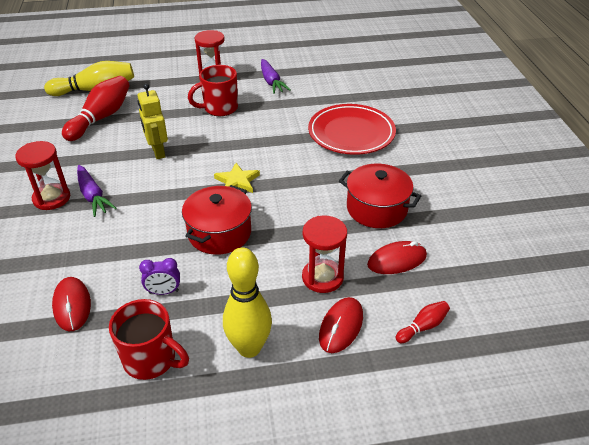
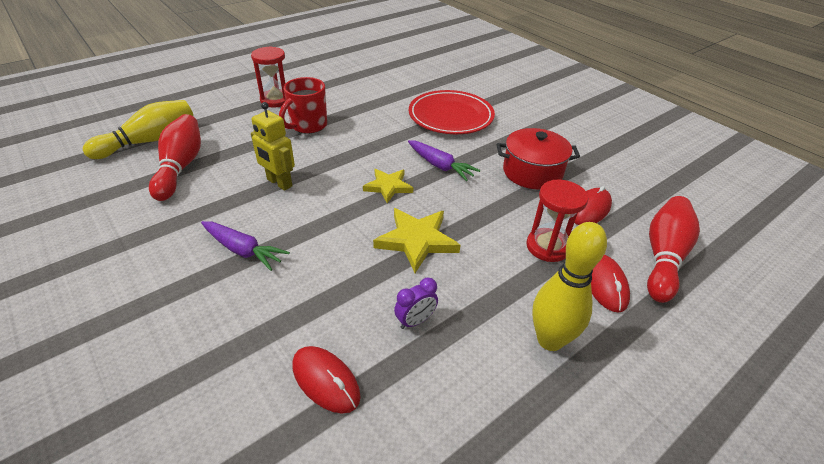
camera: 30 degrees left, 0 degrees up
(52, 198) = (192, 270): red hourglass -> none
(151, 360) = (469, 399): red mug -> none
(219, 233) = (417, 240): red pot -> yellow star
(271, 82) = (337, 90): purple carrot -> purple carrot (440, 166)
(423, 327) = (663, 257): red bowling pin -> red bowling pin, size x2.06

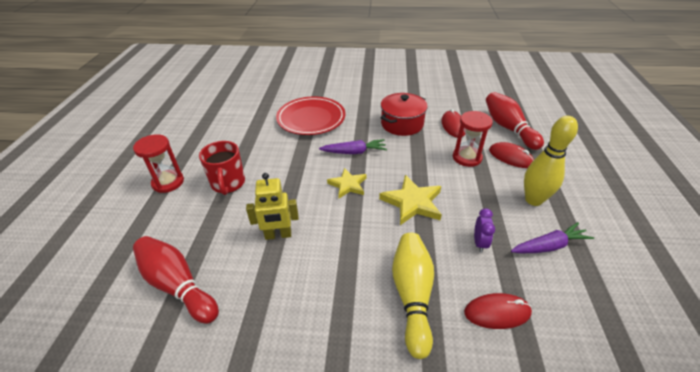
camera: 45 degrees left, 0 degrees up
(149, 141) = (105, 291): yellow bowling pin -> yellow bowling pin (412, 295)
(243, 250) = (333, 295): purple carrot -> purple carrot (549, 246)

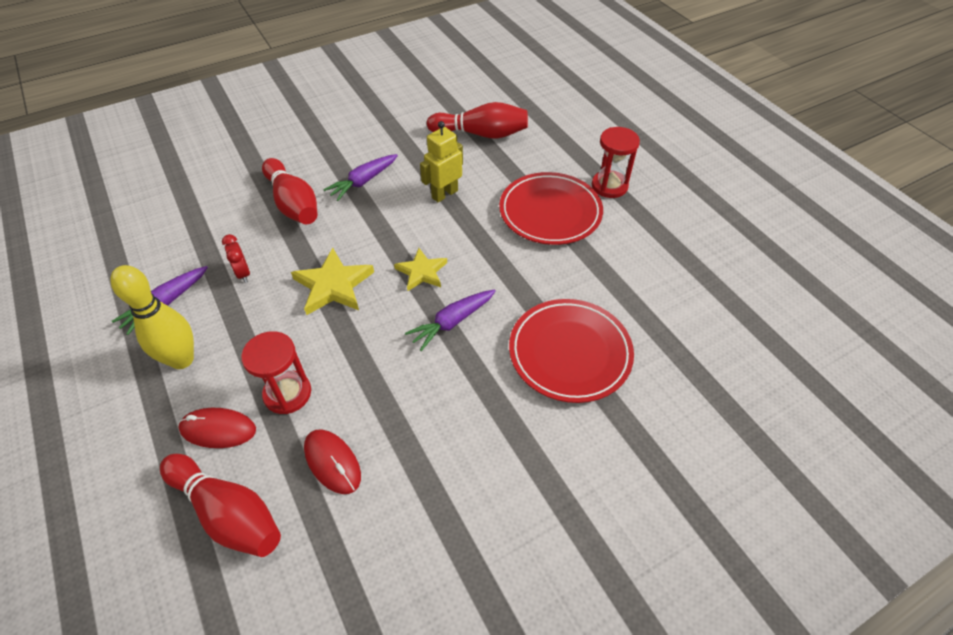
camera: 145 degrees right, 10 degrees up
(228, 184) = (550, 212): red mug -> red plate
(332, 287) = (363, 181): none -> purple carrot
(402, 124) = (422, 419): red pot -> none
(412, 295) = (293, 204): yellow bowling pin -> red bowling pin
(479, 243) = (243, 273): purple clock -> red clock
(497, 312) = (217, 222): red mouse -> none

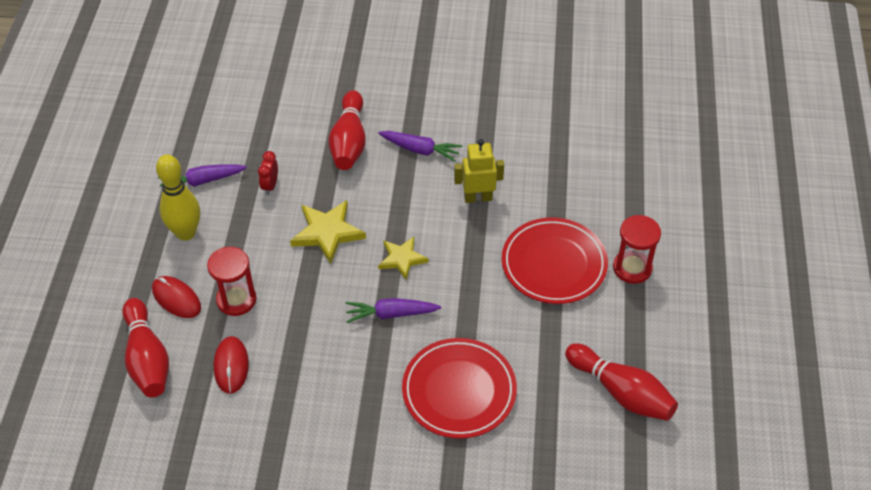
camera: 35 degrees right, 0 degrees up
(363, 181) = (420, 150): purple carrot -> purple carrot turned 150 degrees counterclockwise
(481, 134) = (561, 153): red bowling pin -> red bowling pin (621, 392)

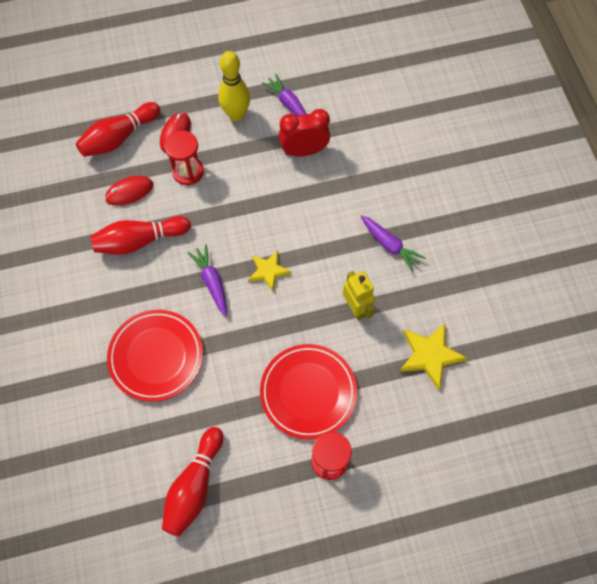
camera: 70 degrees right, 15 degrees up
(270, 185) = (304, 151): red clock -> red clock, size x1.82
(327, 233) = (273, 208): yellow star -> yellow star (430, 355)
(349, 142) = (374, 189): red bowling pin -> red bowling pin (139, 241)
(420, 150) = (389, 245): purple carrot -> purple carrot turned 45 degrees counterclockwise

